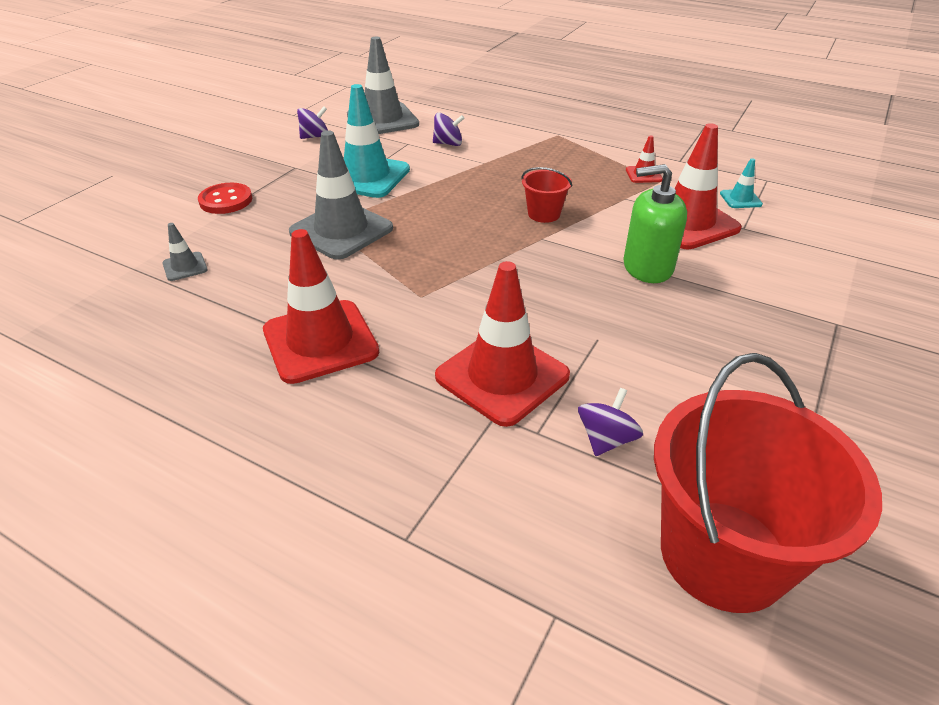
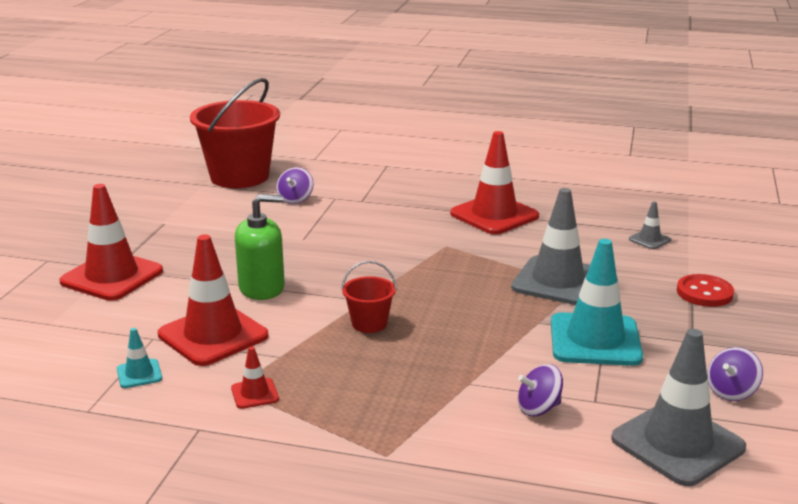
camera: 165 degrees right, 15 degrees down
(502, 376) = (364, 214): red traffic cone -> red traffic cone (112, 276)

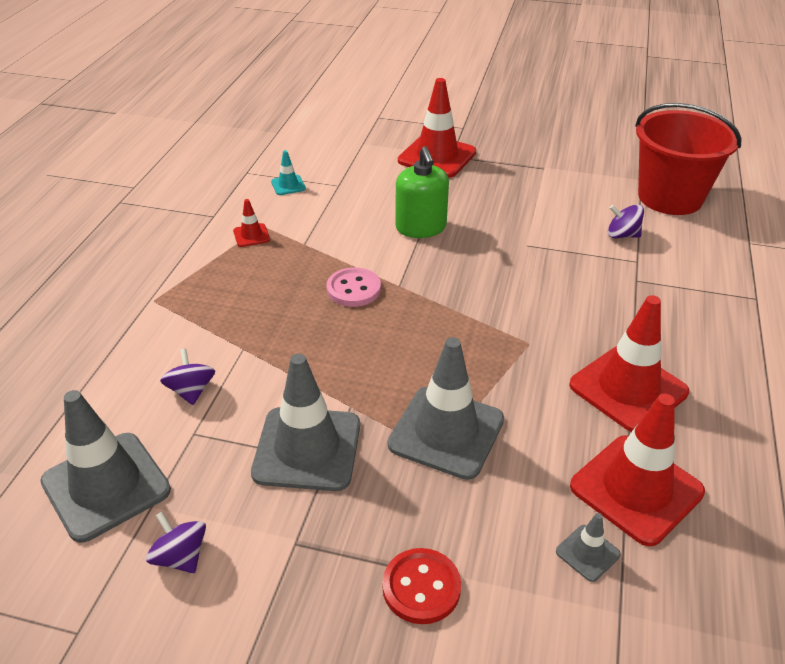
camera: 90 degrees right, 15 degrees up
(213, 335) = (340, 210): red traffic cone -> red traffic cone (636, 489)
(369, 323) = (353, 289): red bucket -> pink button
(595, 340) = (307, 449): turquoise traffic cone -> grey traffic cone

